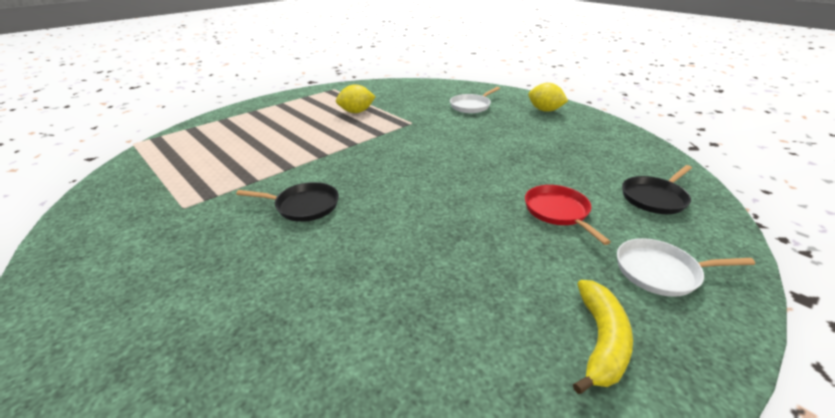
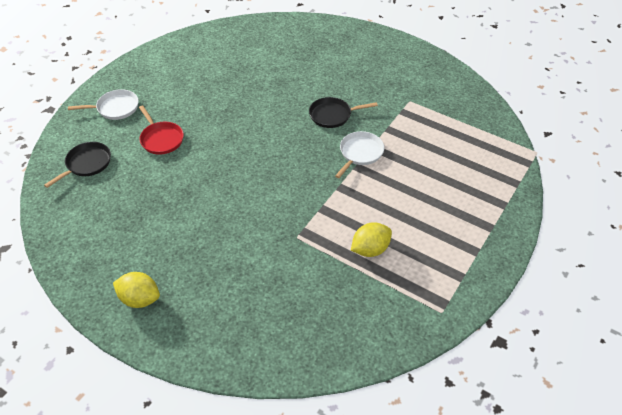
camera: 165 degrees right, 15 degrees up
(471, 106) = (234, 293): white pan -> white pan (360, 153)
(600, 341) = (159, 73): yellow banana -> none

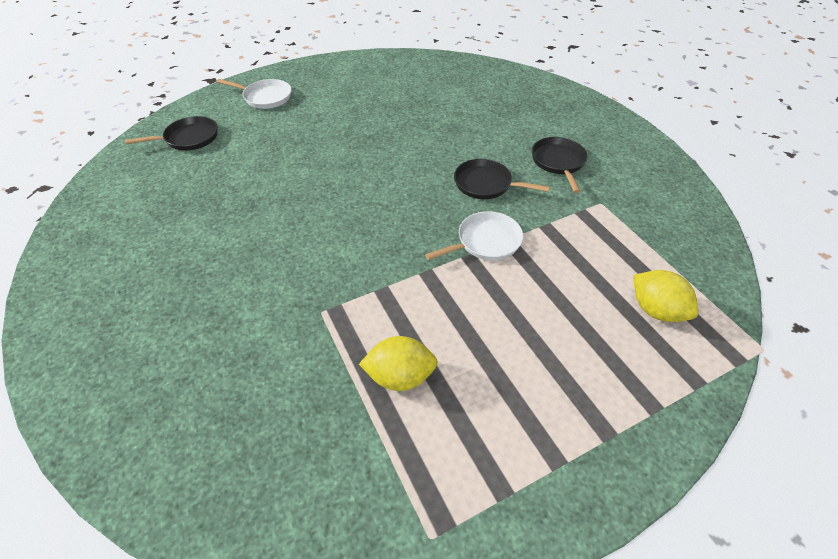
camera: 30 degrees right, 0 degrees up
(140, 299) = (91, 301): yellow lemon -> yellow lemon (656, 310)
(161, 139) = (278, 141): red pan -> none
(366, 82) = (558, 162): none -> black pan

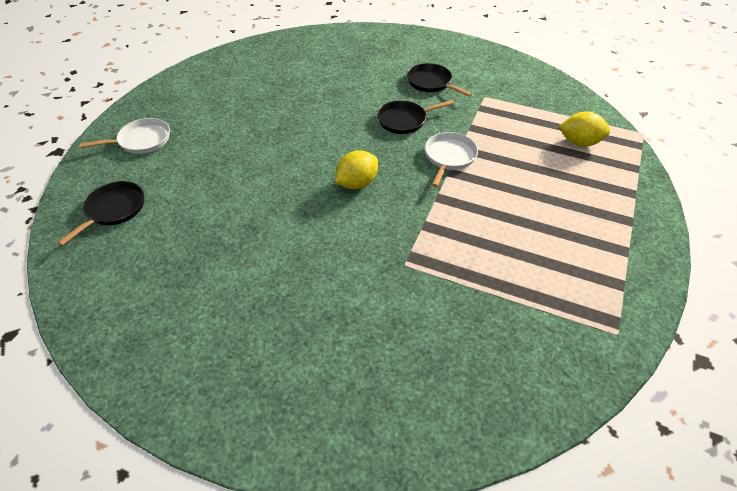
camera: 40 degrees left, 0 degrees up
(400, 376) = (500, 267): yellow lemon -> yellow lemon (357, 183)

